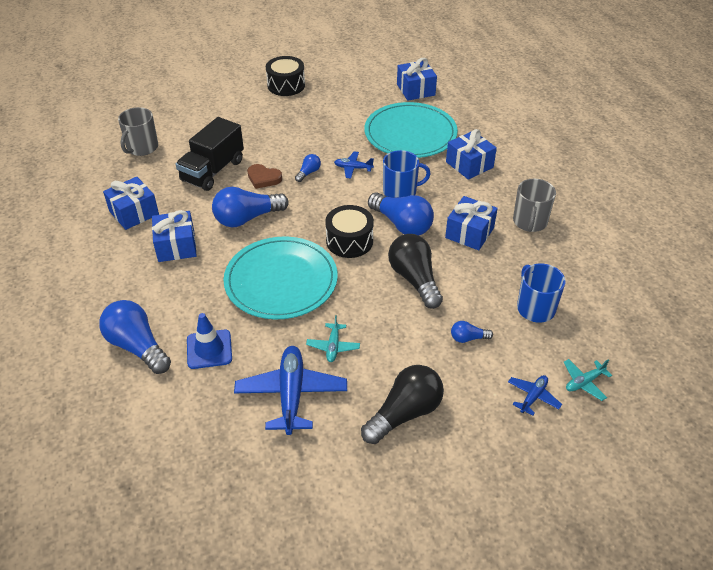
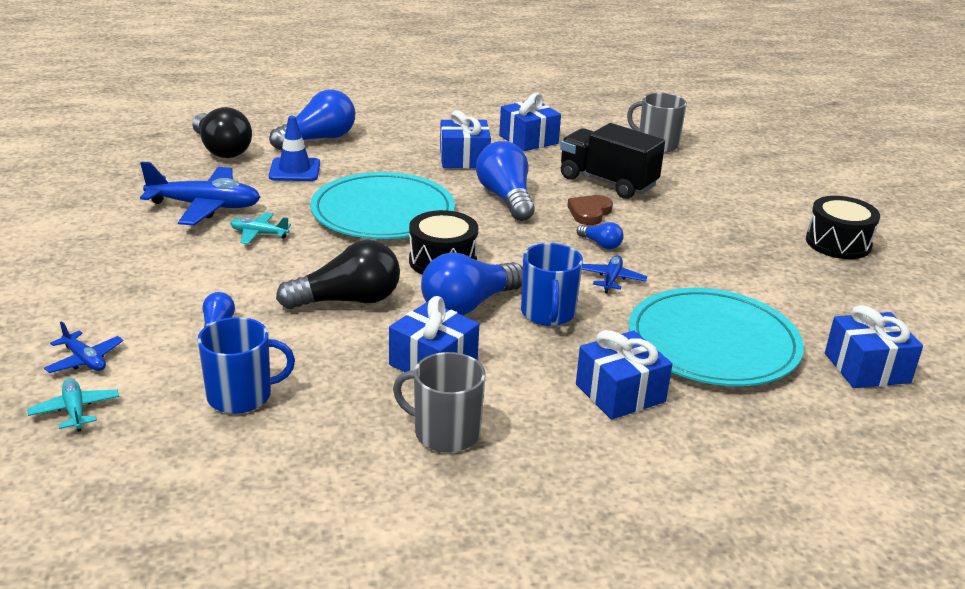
camera: 95 degrees right, 15 degrees down
(405, 413) = (131, 266): black light bulb -> black light bulb (221, 150)

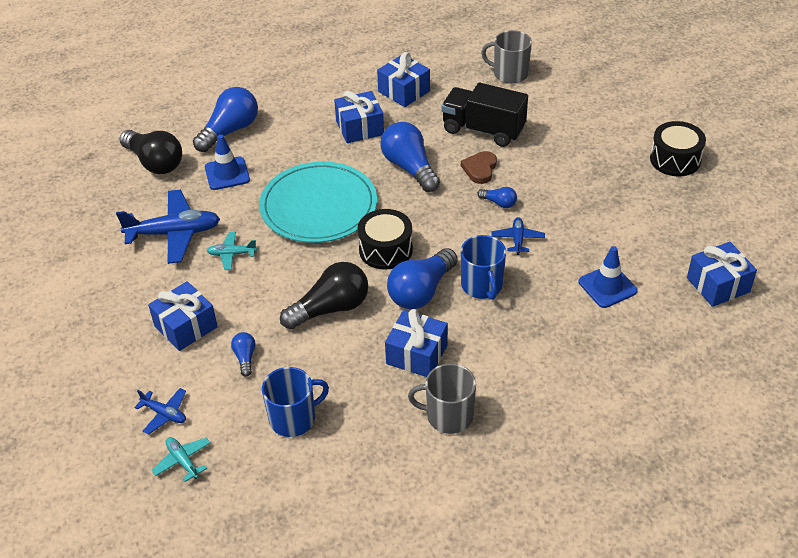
camera: 10 degrees left, 15 degrees up
(620, 393) = (555, 350): blue gift -> blue gift (186, 326)
(713, 343) = (607, 286): turquoise plate -> blue traffic cone

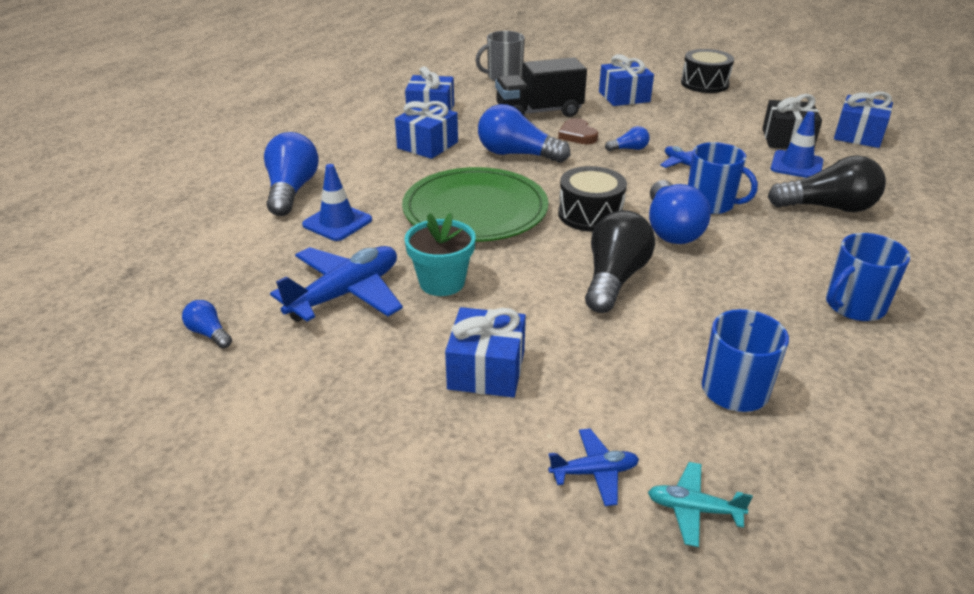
camera: 40 degrees left, 10 degrees down
(155, 162) = (233, 245): black light bulb -> black light bulb (827, 207)
(232, 254) = (442, 282): turquoise plane -> turquoise flower pot
(245, 358) = (598, 363): blue light bulb -> blue light bulb (209, 333)
(318, 206) = (475, 210): turquoise plate -> green plate
(417, 354) = (747, 275): blue gift -> blue gift (624, 97)
(448, 416) = (853, 306): grey mug -> blue mug
(645, 257) = (787, 139): none -> black gift

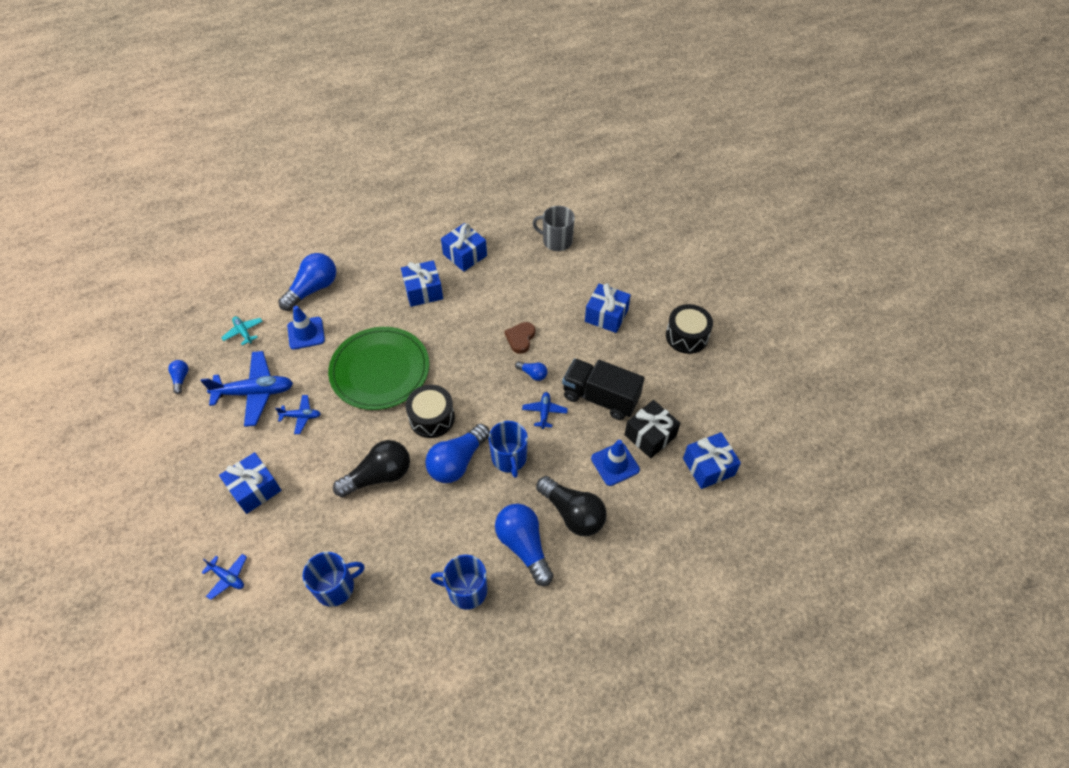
camera: 40 degrees right, 20 degrees up
(442, 282) = (301, 416): turquoise flower pot -> blue plane
(517, 154) = (461, 334): blue light bulb -> blue light bulb (524, 546)
(539, 112) = (528, 298): black truck -> black truck (600, 398)
(693, 509) = (238, 626): turquoise plane -> turquoise plane (243, 332)

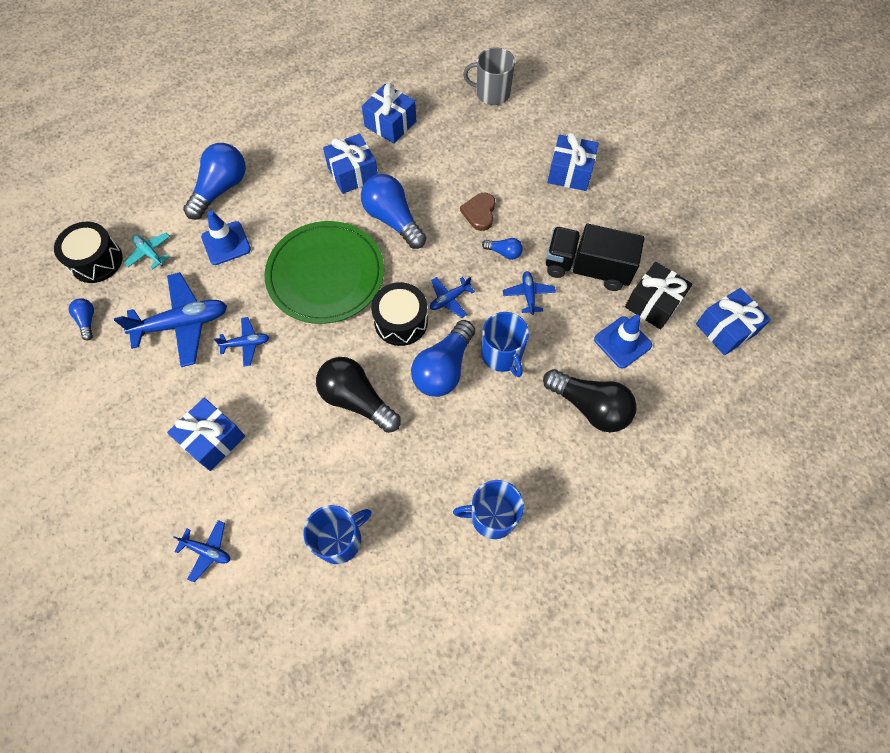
camera: 10 degrees left, 10 degrees up
(379, 476) = (357, 400): black light bulb -> black light bulb turned 105 degrees counterclockwise
(477, 406) = (449, 299): none -> blue plane
(524, 546) = (544, 454): blue light bulb -> blue light bulb (393, 219)
(686, 336) = (665, 183): black drum -> black drum (96, 261)

